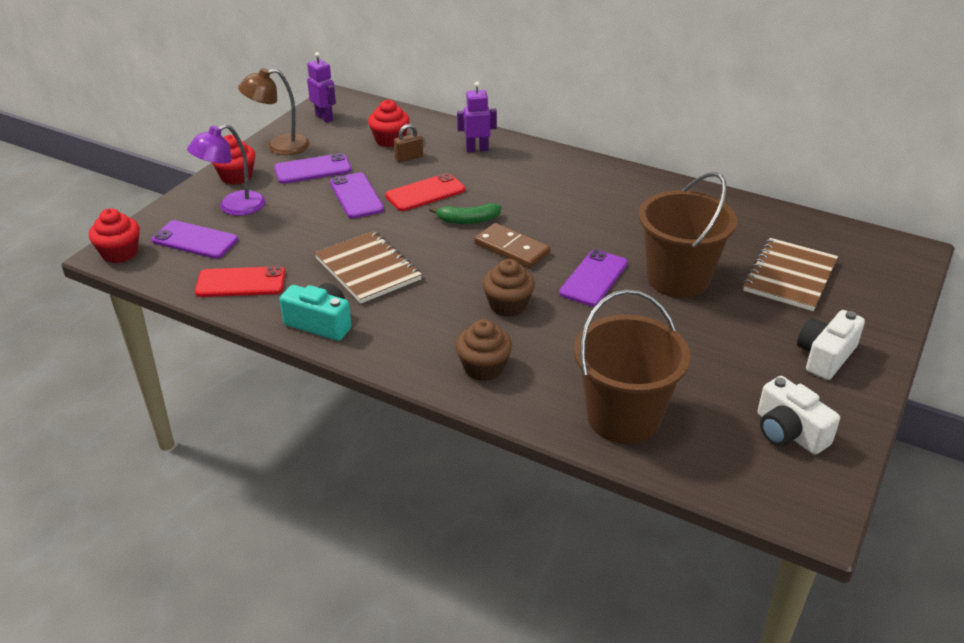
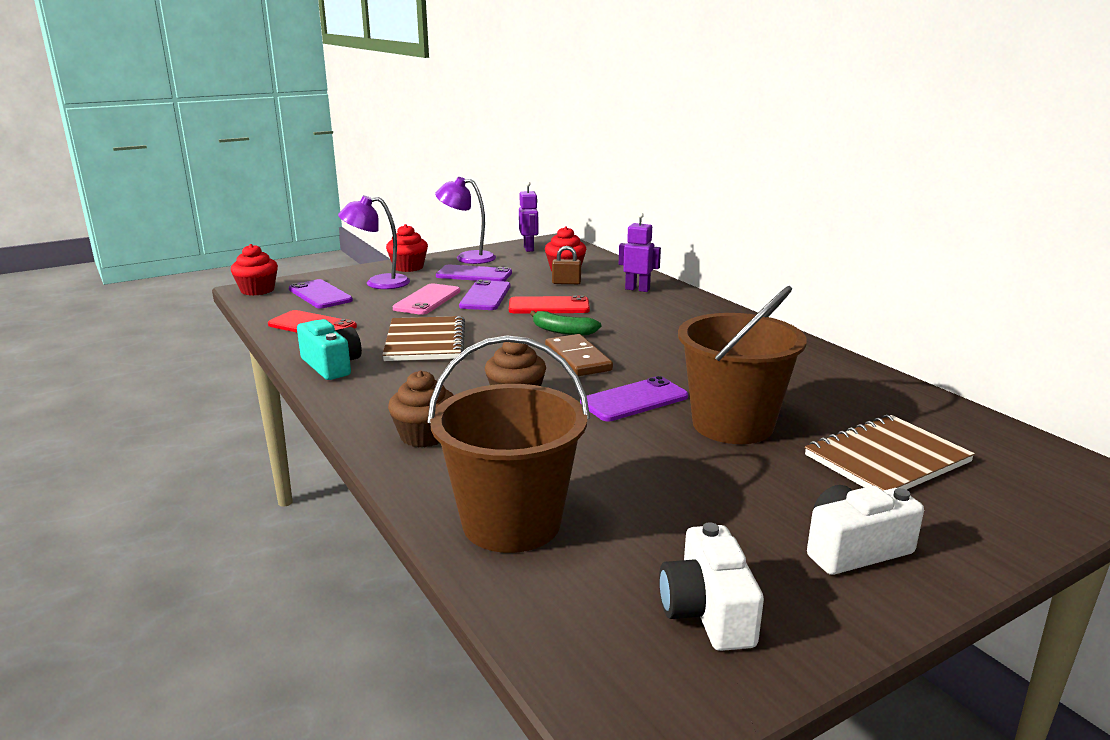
camera: 30 degrees right, 15 degrees down
(279, 146) = (467, 258): brown lamp -> purple lamp
(309, 216) = (427, 300): none -> pink phone

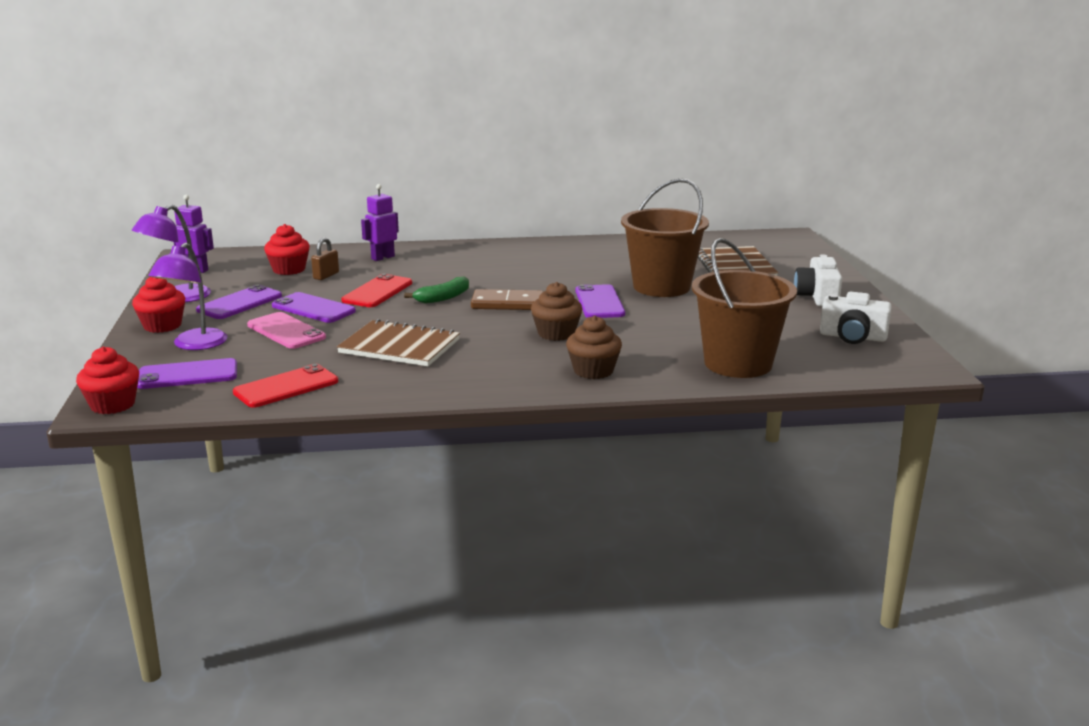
camera: 65 degrees left, 0 degrees up
(331, 365) = (409, 388): turquoise camera -> none

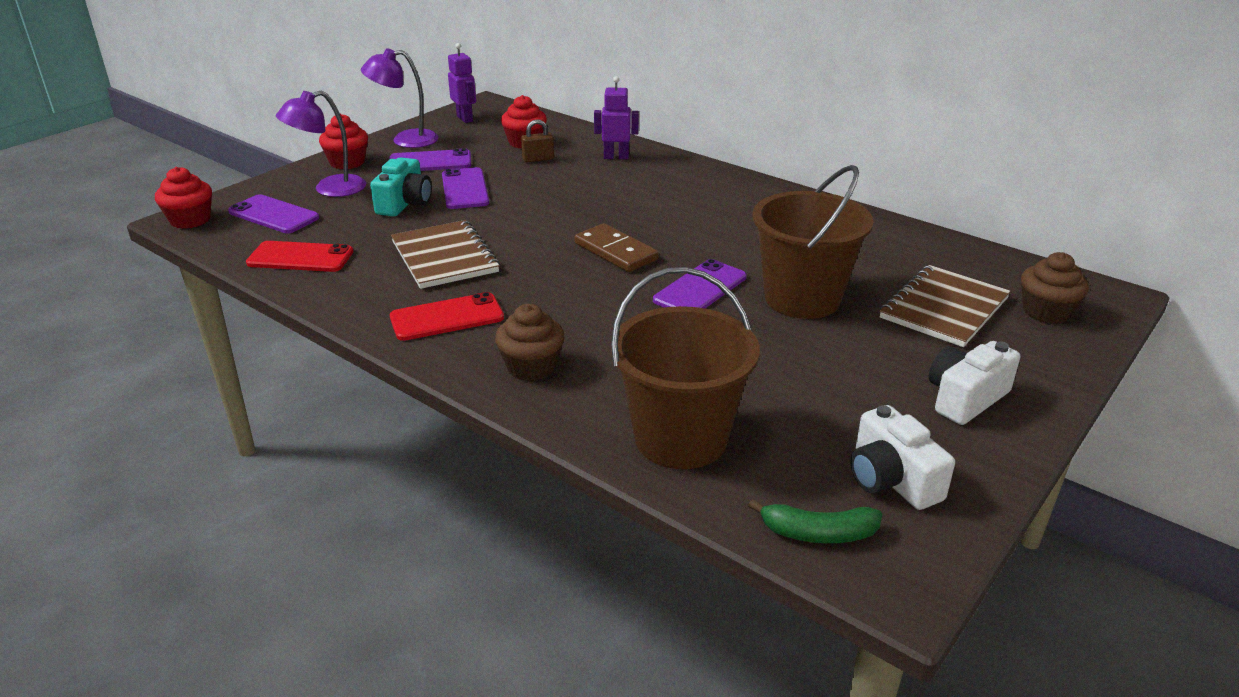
camera: 45 degrees right, 10 degrees up
(286, 331) = (404, 203): pink phone -> turquoise camera
(377, 292) = (541, 192): red phone -> red phone (447, 317)
(443, 298) = (577, 221): green banana -> green banana (818, 533)
(556, 334) = (587, 306): brown cupcake -> brown cupcake (1046, 312)

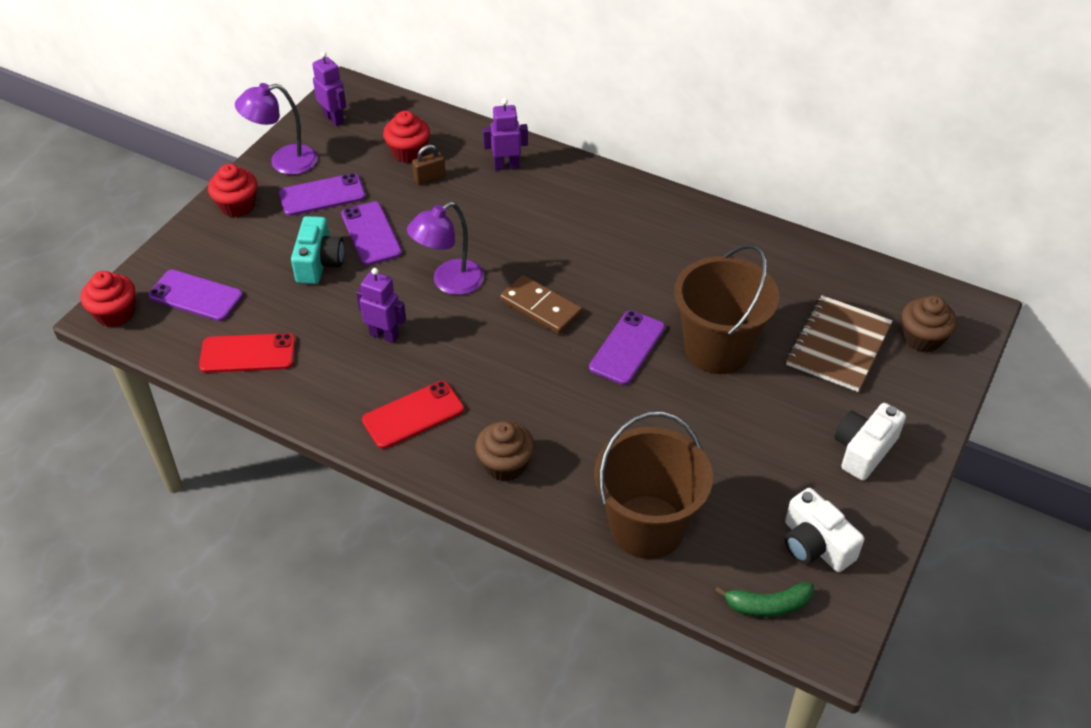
camera: 10 degrees left, 15 degrees up
(329, 189) = (236, 250): purple lamp -> purple lamp (449, 282)
(444, 257) = (384, 335): brown notebook -> purple robot

